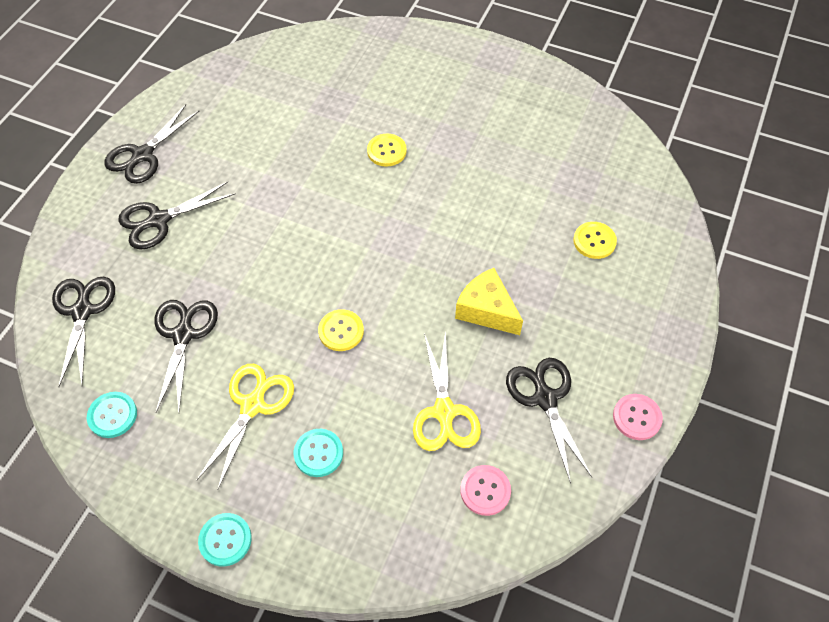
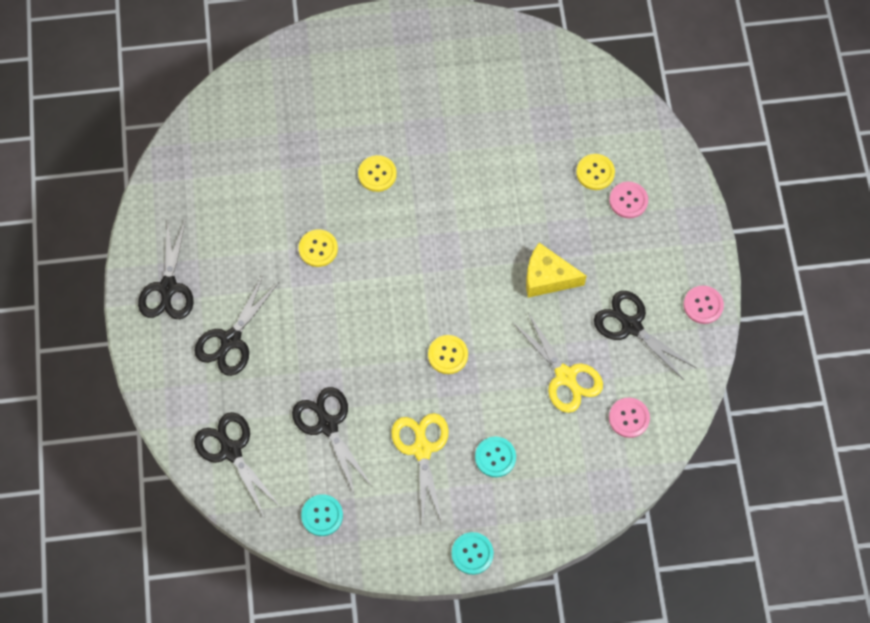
camera: 30 degrees left, 10 degrees up
(291, 185) = (318, 249): none -> yellow button
(613, 280) = (628, 200): none -> pink button

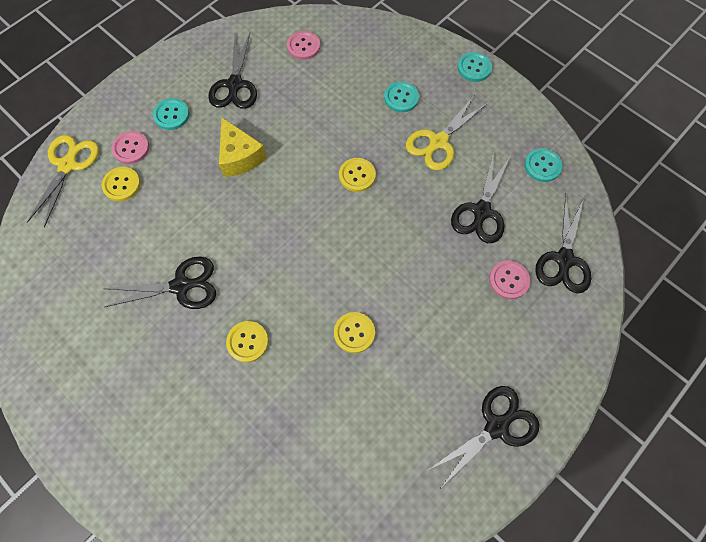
camera: 130 degrees left, 0 degrees up
(230, 340) = (489, 333): black scissors -> black scissors (182, 286)
(566, 376) = (307, 97): yellow scissors -> yellow scissors (68, 165)
(639, 253) = (171, 115): none -> turquoise button
(703, 305) = (183, 56): pink button -> pink button (508, 280)

